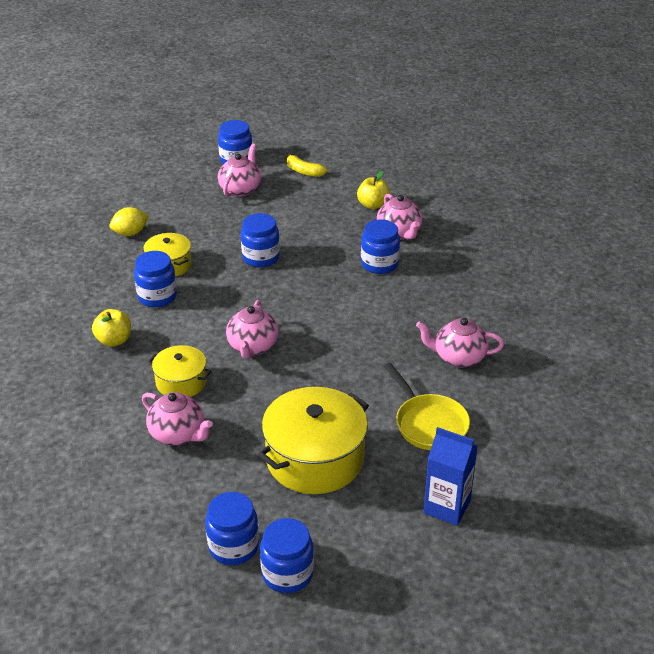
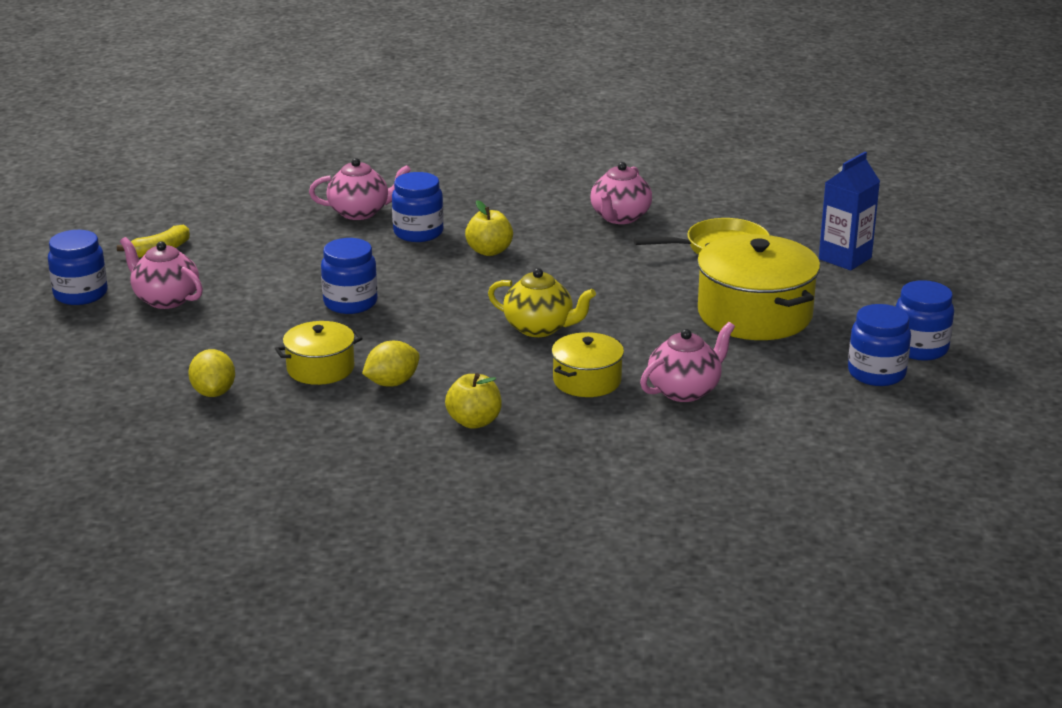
camera: 75 degrees left, 10 degrees down
(157, 297) = (392, 383): blue jar -> yellow lemon
(252, 347) = (540, 328): pink teapot -> yellow teapot
(373, 205) = (284, 218): yellow apple -> yellow apple (489, 251)

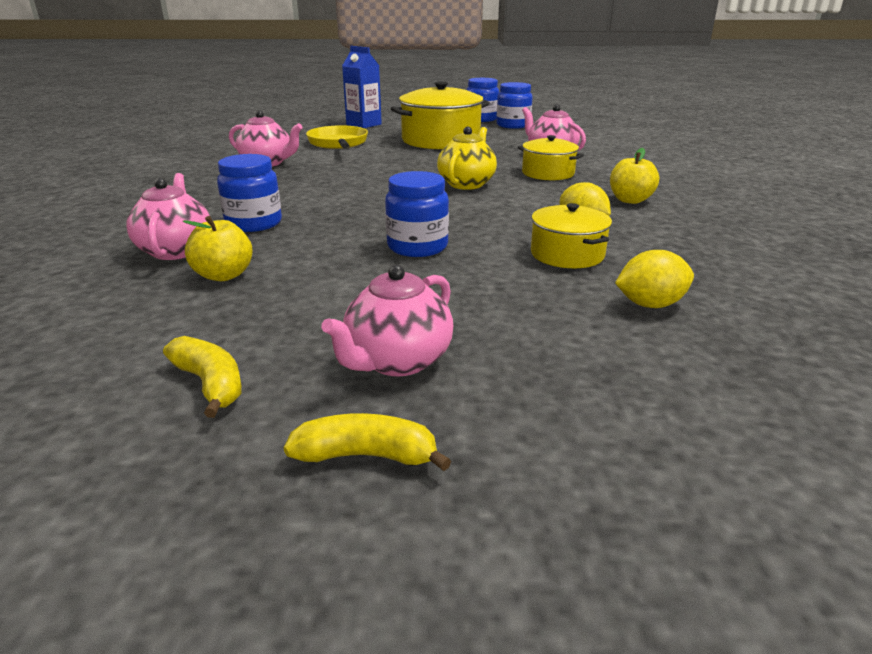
camera: 90 degrees left, 0 degrees up
(80, 294) = (367, 455): blue jar -> yellow banana
(489, 251) = (313, 198): yellow apple -> yellow apple (223, 275)

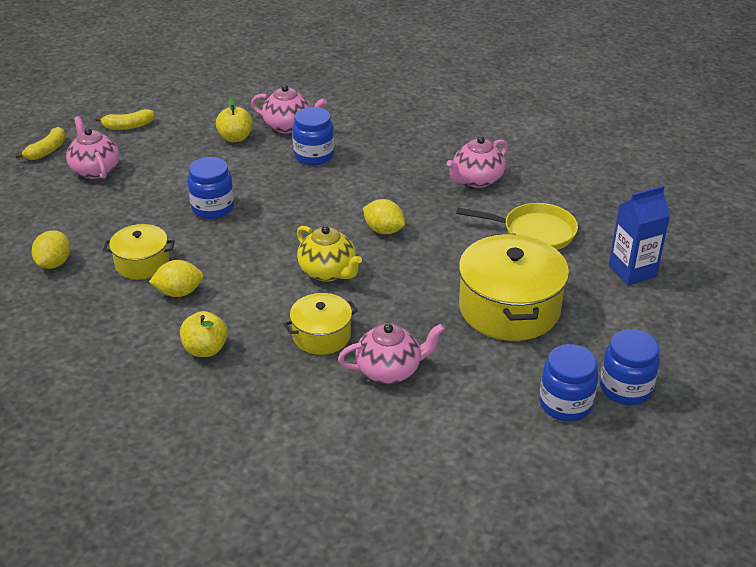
camera: 115 degrees right, 10 degrees up
(381, 178) = (383, 230): none -> yellow lemon

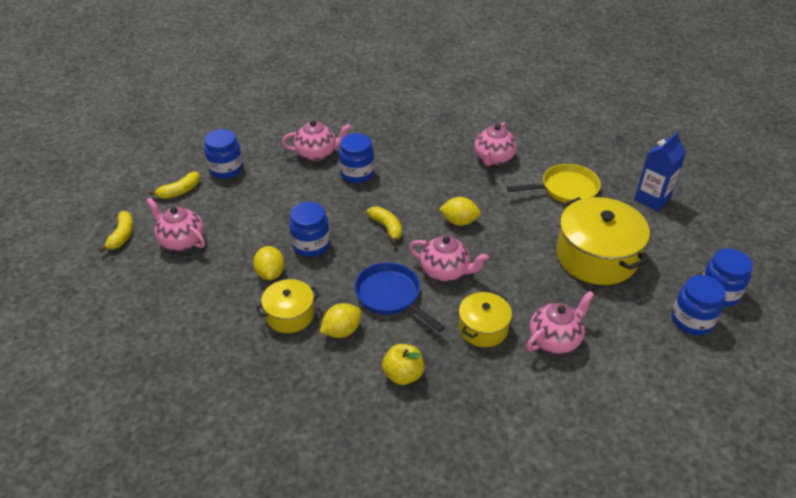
camera: 25 degrees left, 5 degrees up
(54, 263) = (212, 341): yellow lemon -> yellow lemon (270, 273)
(187, 118) = (226, 169): none -> blue jar
(235, 138) = (281, 176): yellow apple -> none
(253, 277) = (391, 296): none -> blue pan
(302, 214) = (387, 227): none -> yellow banana
(328, 272) = (445, 271): yellow teapot -> pink teapot

